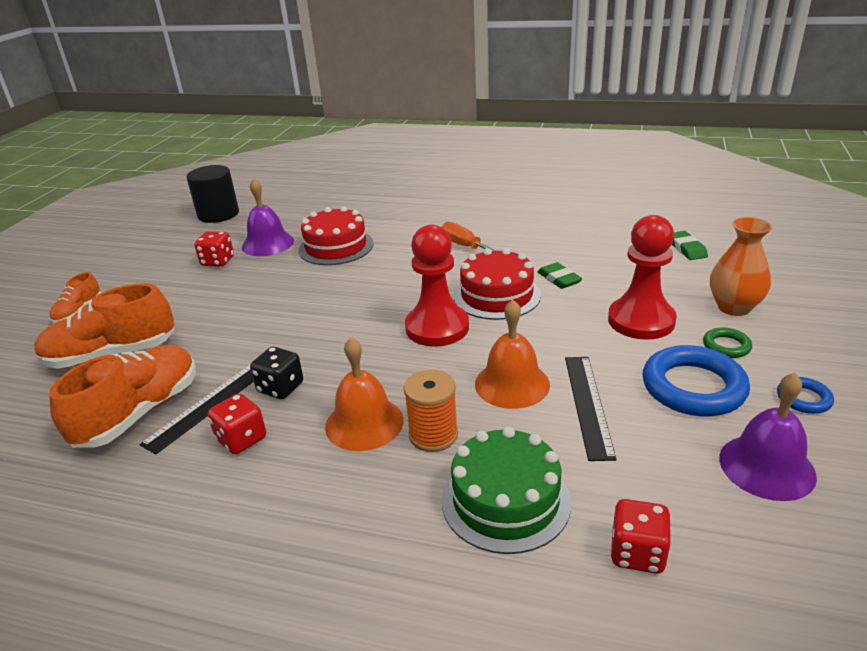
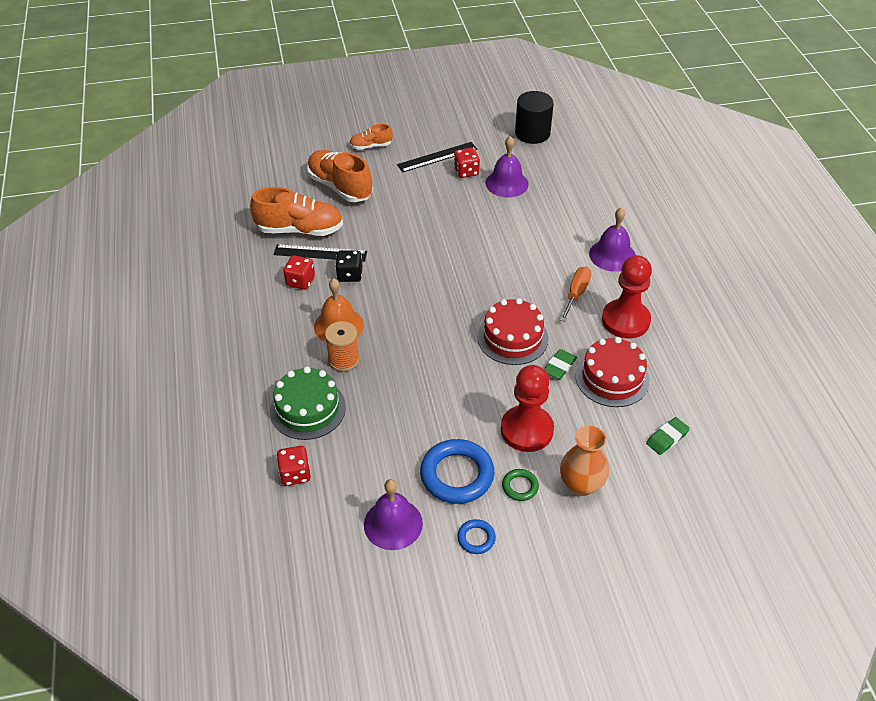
camera: 60 degrees right, 15 degrees up
(336, 247) = (526, 221): red cake -> red cake (612, 378)
(431, 217) = (612, 255): none -> purple bell
(437, 328) = (452, 320): red pawn -> red pawn (625, 320)
(512, 384) = (410, 380): orange bell -> none
(588, 404) = (409, 424): black ruler -> black ruler (437, 157)

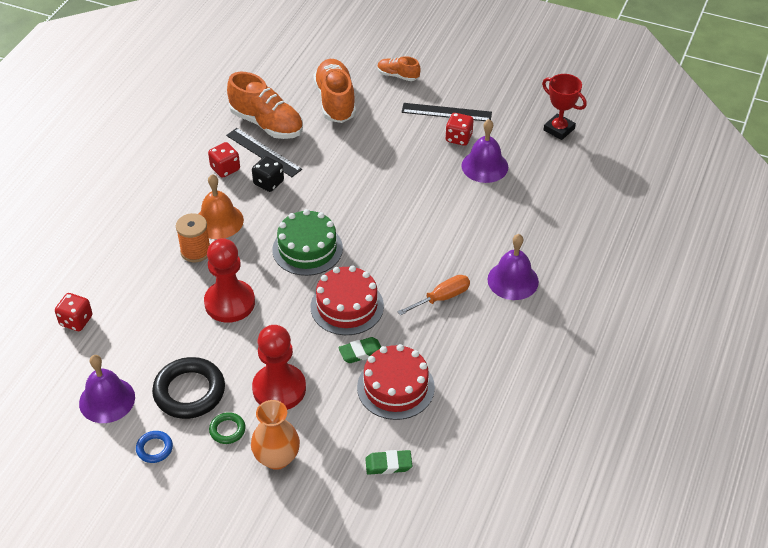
camera: 35 degrees right, 0 degrees up
(308, 409) = (132, 276): green cake -> green cake (307, 249)
(457, 475) = (189, 392): blue ring -> black ring
(532, 133) = (559, 129): black cylinder -> red trophy
(625, 320) = (461, 345): red pawn -> red pawn (229, 303)

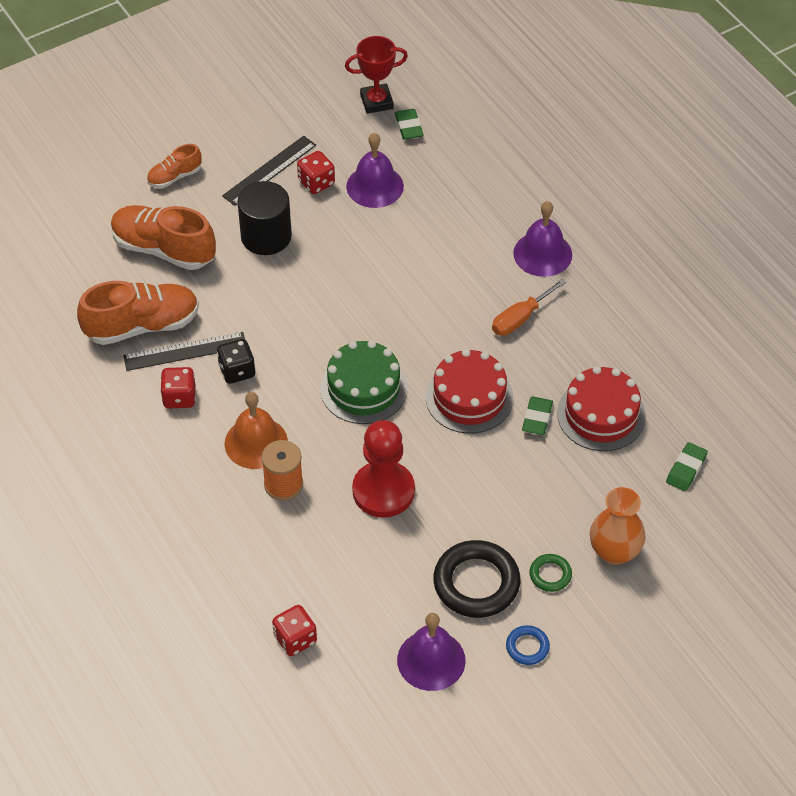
camera: 55 degrees left, 5 degrees up
(279, 389) = (531, 507): red pawn -> none
(390, 139) = (266, 236): none -> black cylinder
(442, 298) = (520, 318): orange screwdriver -> orange screwdriver turned 135 degrees counterclockwise
(554, 155) = (408, 127): none -> green eraser

